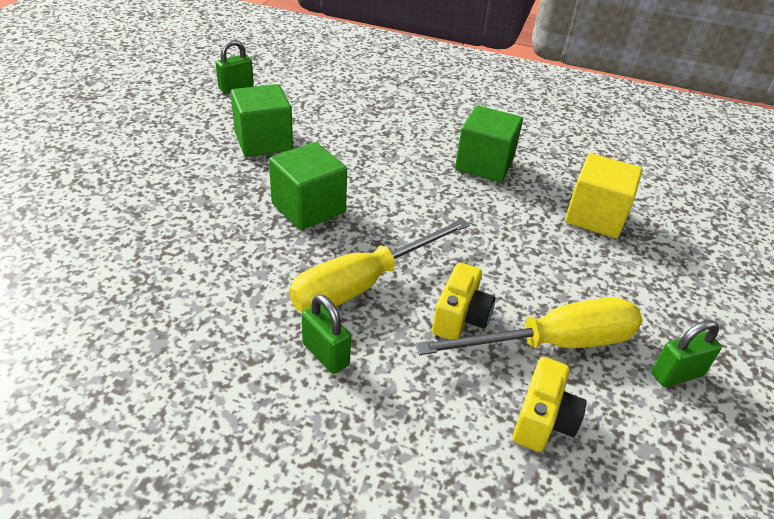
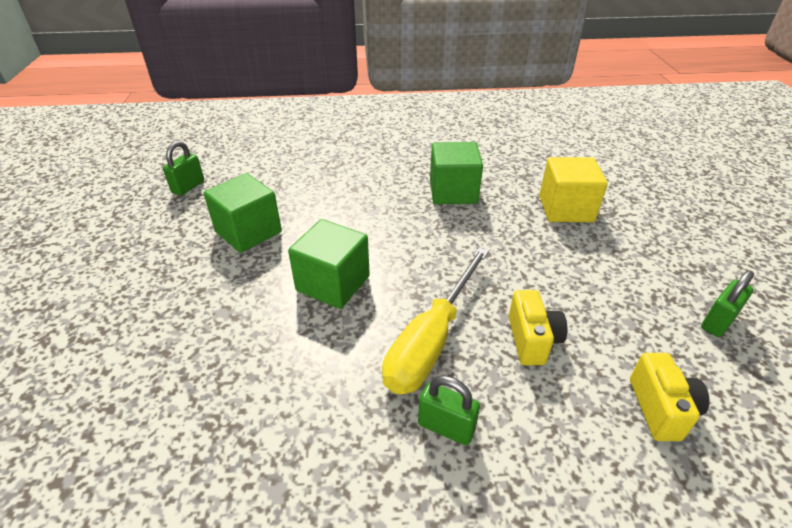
camera: 20 degrees left, 0 degrees up
(553, 343) = (616, 333): yellow screwdriver -> none

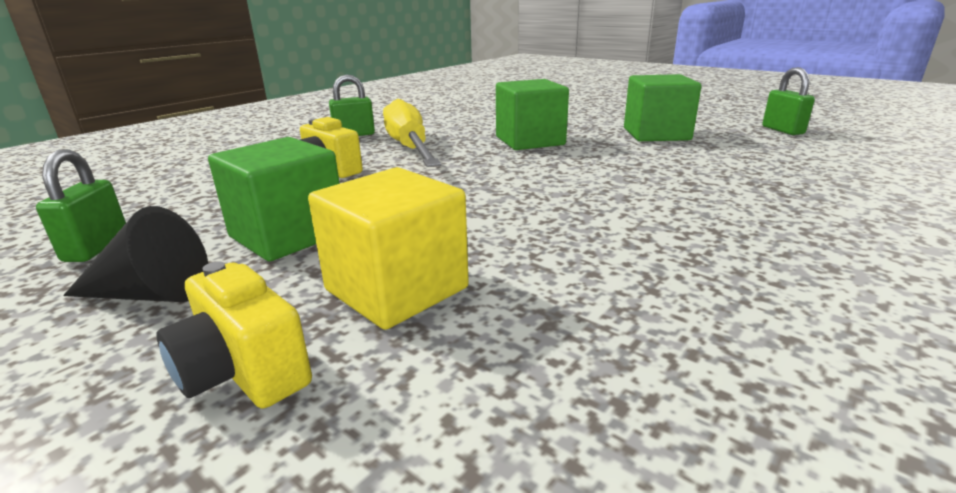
camera: 135 degrees right, 15 degrees down
(453, 192) = (594, 229): green cube -> green cube (288, 235)
(661, 409) = (192, 179): yellow camera -> yellow camera (244, 372)
(673, 260) = (152, 294): none -> black cone

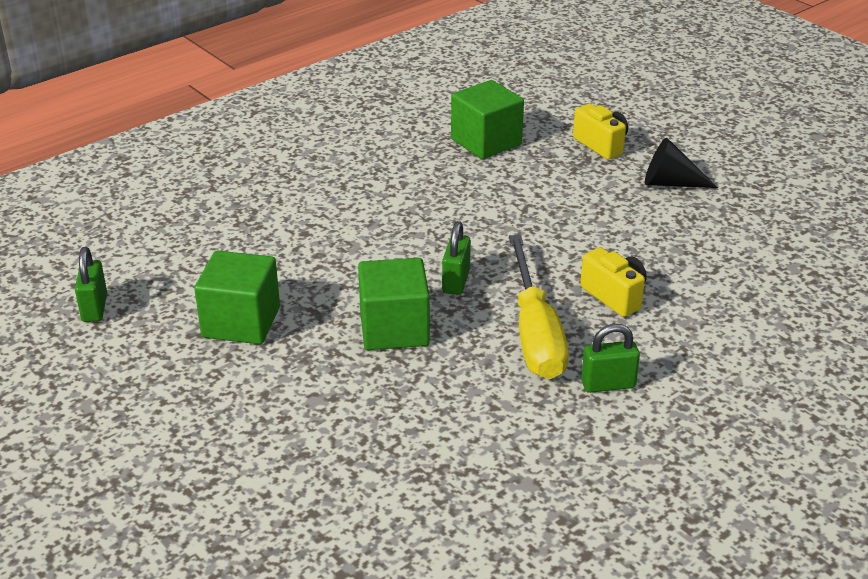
camera: 170 degrees left, 10 degrees up
(97, 247) = (738, 221): green padlock -> green padlock (456, 281)
(288, 235) = (616, 216): green cube -> green cube (486, 142)
(396, 289) = (542, 171): yellow cube -> none

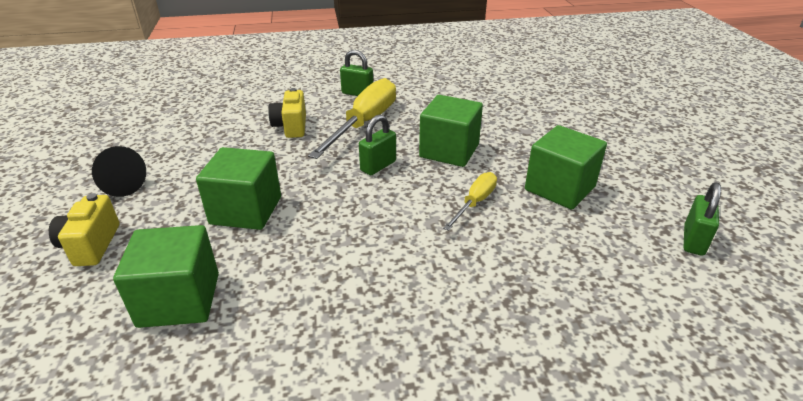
camera: 150 degrees left, 0 degrees up
(323, 276) = (475, 203): none -> yellow screwdriver
(526, 201) = (246, 210): none -> green cube

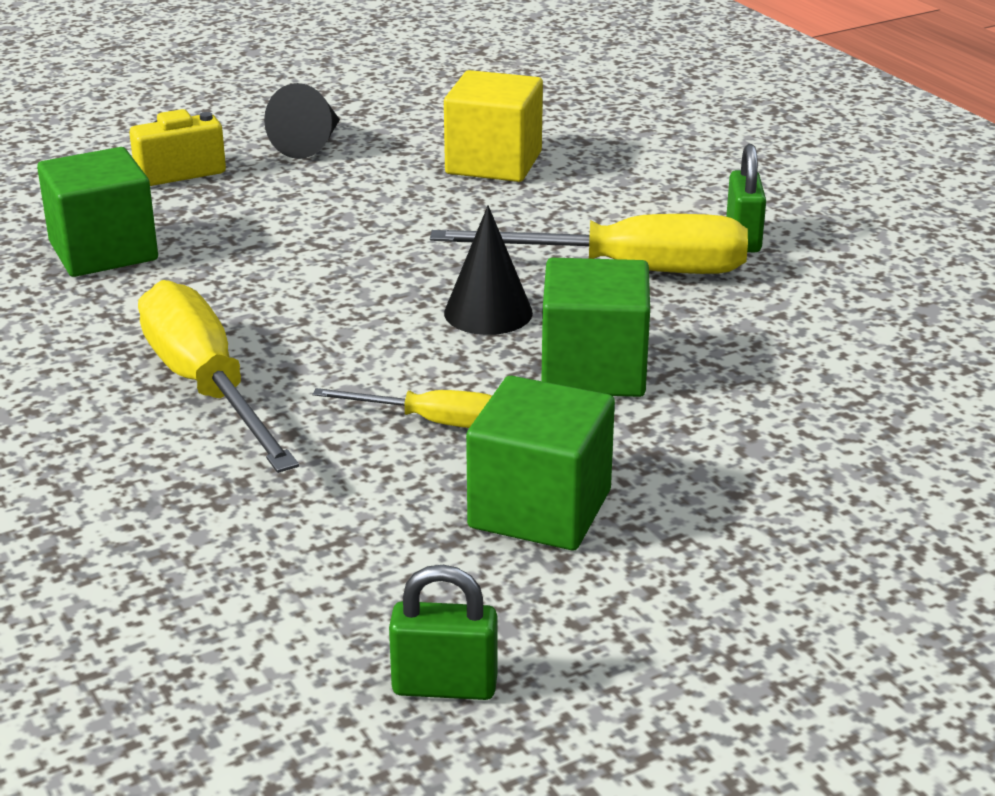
camera: 70 degrees right, 5 degrees down
(218, 132) = (493, 163): none -> yellow cube
(246, 210) = (299, 240): green cube -> none
(291, 127) = (559, 211): yellow camera -> none
(378, 166) = (488, 312): green padlock -> black cone
(401, 275) = (206, 387): none -> yellow screwdriver

